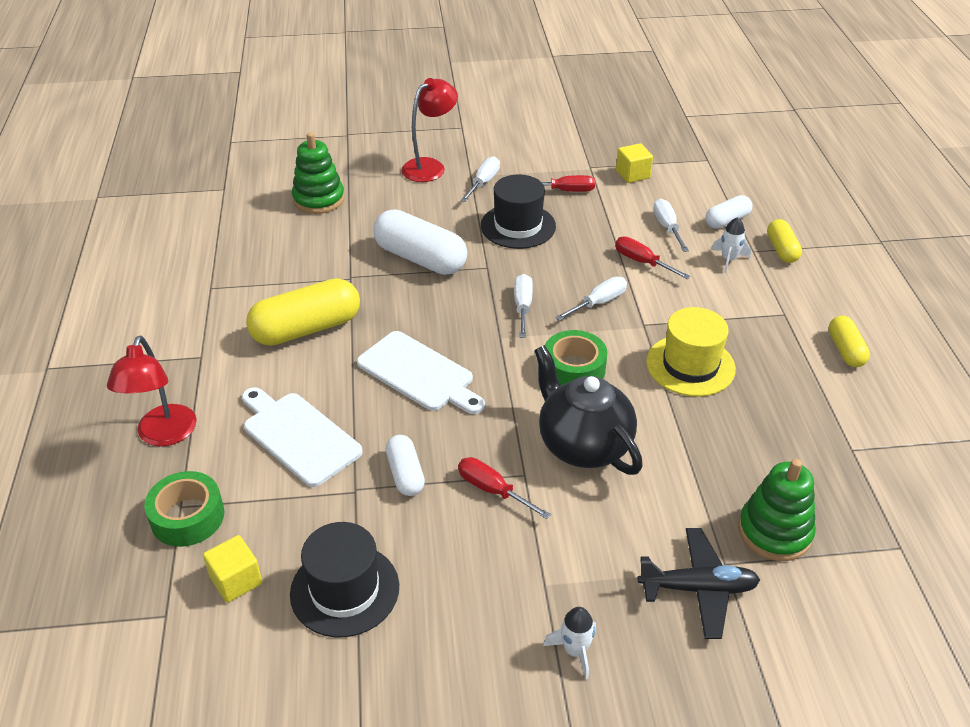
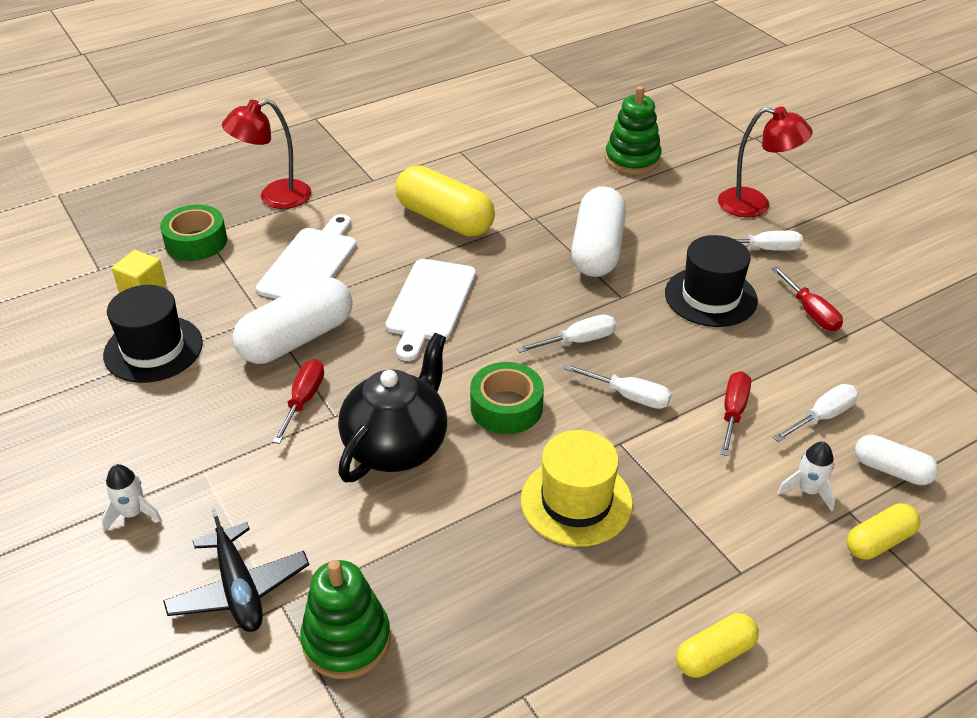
camera: 65 degrees right, 0 degrees up
(405, 474) = (297, 339): white capsule -> white capsule, size x1.83
(632, 174) = (903, 358): yellow cube -> none

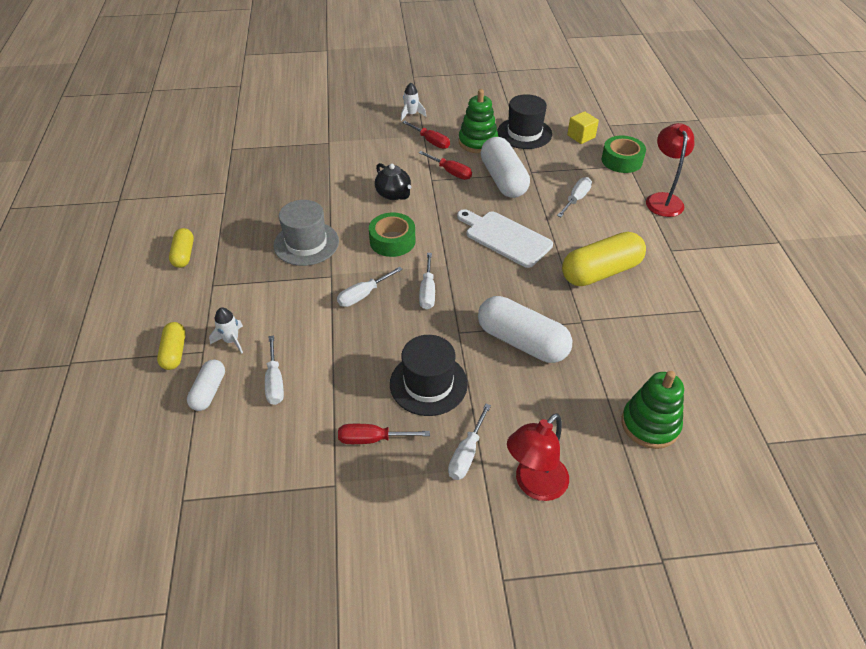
camera: 115 degrees right, 5 degrees up
(239, 589) = (346, 133): black plane -> none
(310, 263) = (576, 199): white cutting board -> white screwdriver
(346, 640) = (295, 154): green stacking toy -> green stacking toy (478, 142)
(397, 446) = (394, 194): black teapot -> black teapot, size x0.59
(576, 501) = (306, 243): yellow hat -> grey hat
(733, 412) = (313, 337): red screwdriver -> red screwdriver (431, 141)
(891, 470) = (209, 391): white capsule -> white capsule turned 45 degrees counterclockwise

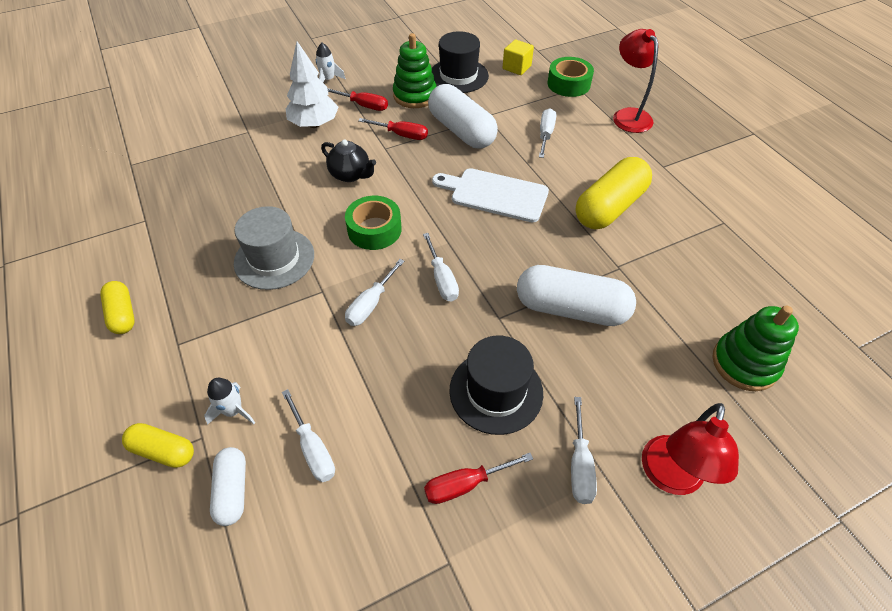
camera: 20 degrees left, 5 degrees up
(174, 352) = (163, 451): yellow capsule -> yellow capsule turned 45 degrees counterclockwise
(383, 148) = (314, 124): none -> white tree

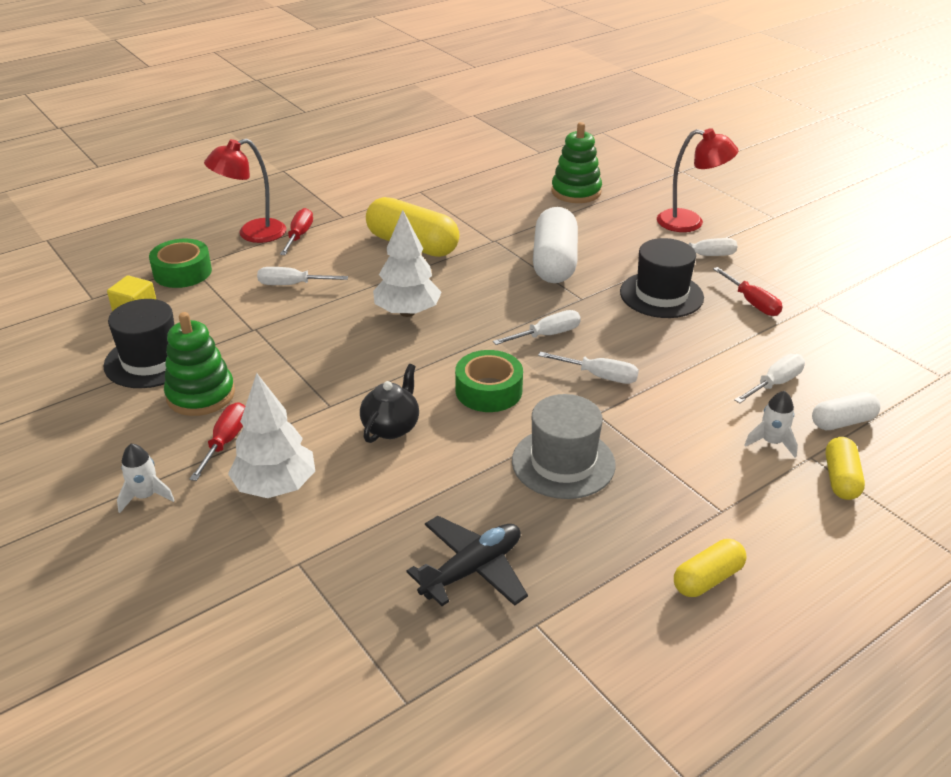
camera: 100 degrees left, 15 degrees down
(202, 198) = (472, 570): none -> black plane
(401, 135) = (299, 395): red screwdriver -> red screwdriver (299, 236)
(461, 131) = (287, 346): white capsule -> none
(495, 194) = (407, 312): white cutting board -> white tree

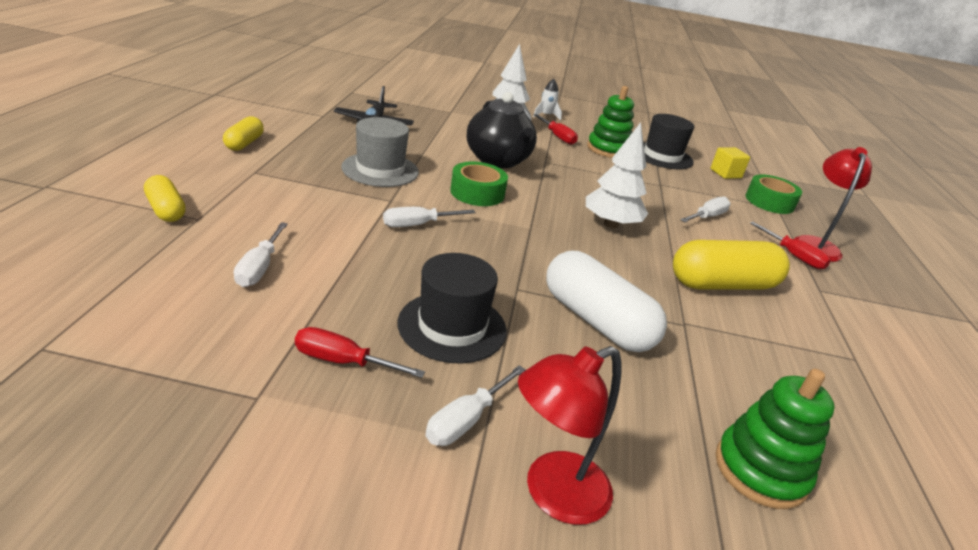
camera: 130 degrees right, 5 degrees down
(391, 427) = (498, 161): black teapot -> black teapot, size x1.68
(547, 335) = (496, 242): white screwdriver -> none
(771, 442) = (238, 219): white rocket -> none
(842, 422) = (174, 253): white capsule -> none

